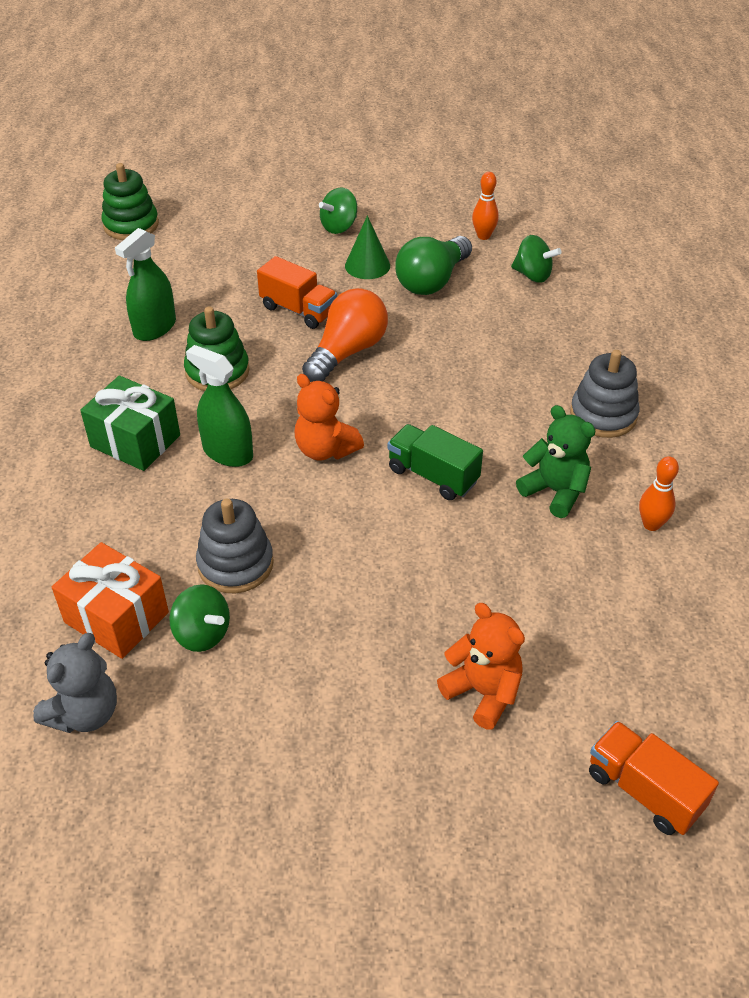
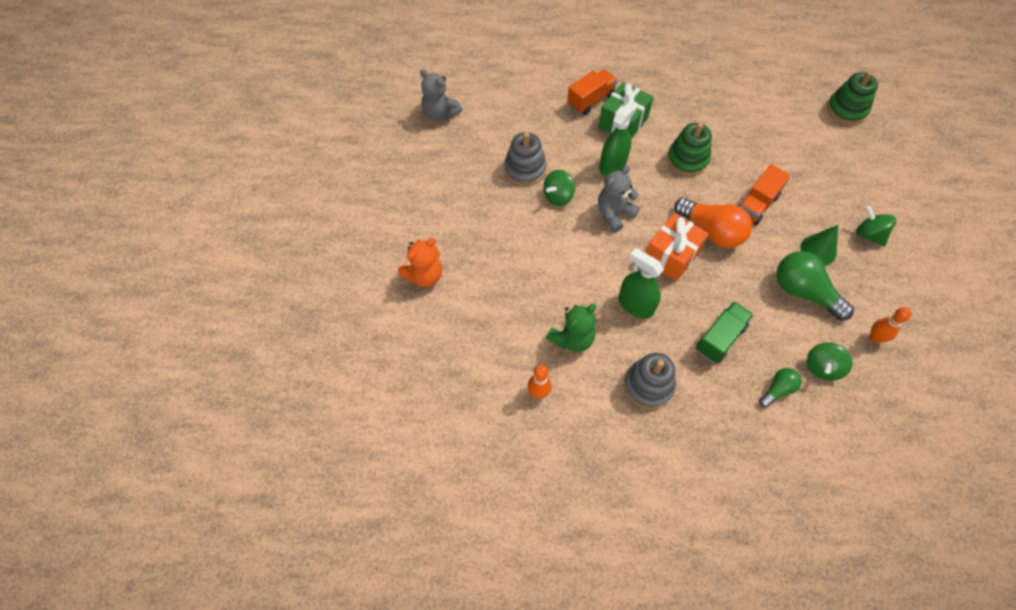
camera: 95 degrees right, 15 degrees up
(116, 617) = (494, 121): orange gift -> orange gift (671, 256)
(155, 328) = (729, 127): green spray bottle -> green spray bottle (635, 305)
(202, 634) = (480, 156): green spinning top -> green spinning top (558, 196)
(325, 449) = (614, 214): orange teddy bear -> grey teddy bear
(433, 475) = (589, 270): green truck -> green truck (720, 338)
(572, 309) = (777, 390): none -> green light bulb
(644, 790) = (351, 342): orange truck -> orange truck (591, 100)

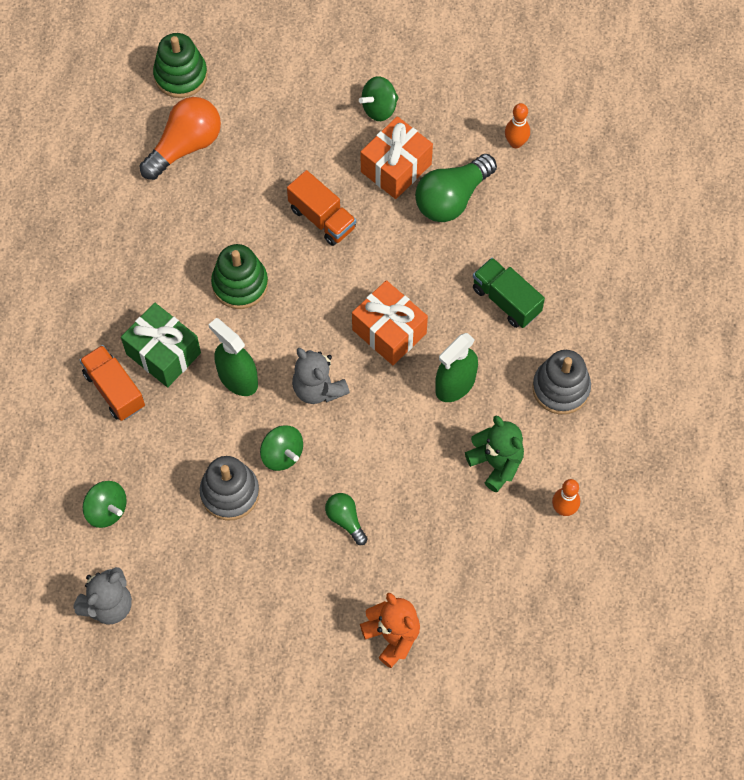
camera: 85 degrees left, 5 degrees up
(711, 231) = (357, 278): orange light bulb -> orange light bulb (185, 146)
(777, 390) = (572, 256): green light bulb -> green light bulb (345, 520)
(818, 250) = (396, 168): green cone -> orange gift
(822, 367) = (548, 205): green spinning top -> green spinning top (107, 510)

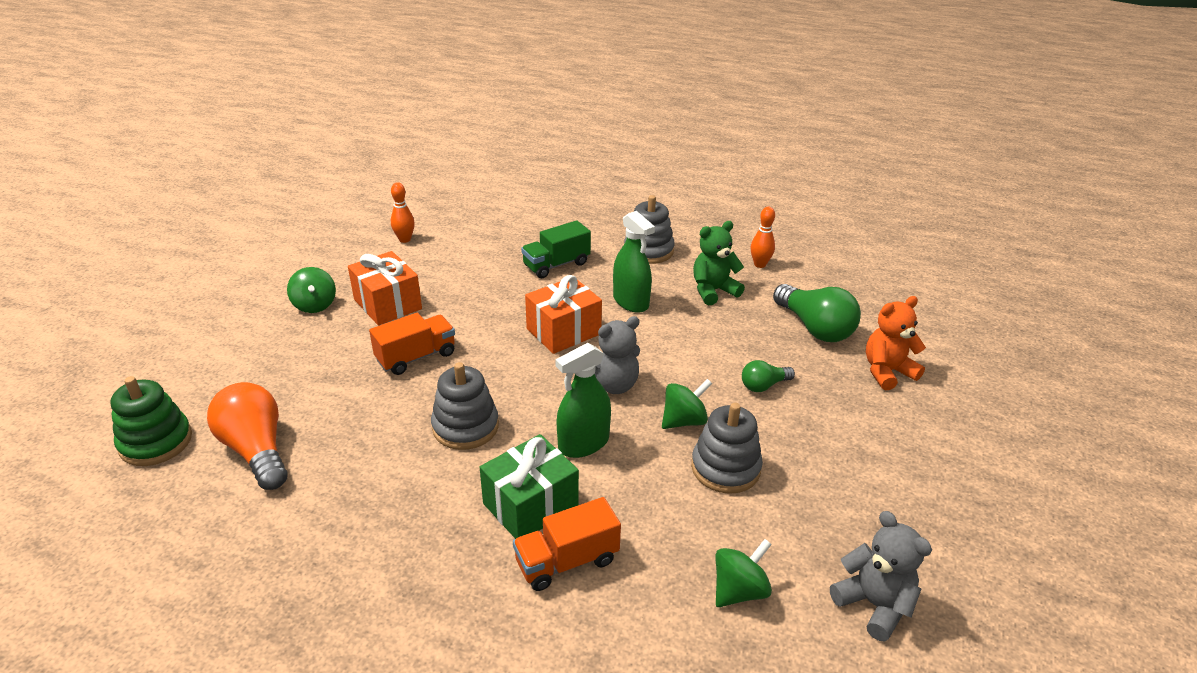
camera: 80 degrees left, 30 degrees down
(240, 284) = (465, 427): green stacking toy -> grey stacking toy
(452, 198) = (440, 278): green light bulb -> green light bulb (814, 328)

